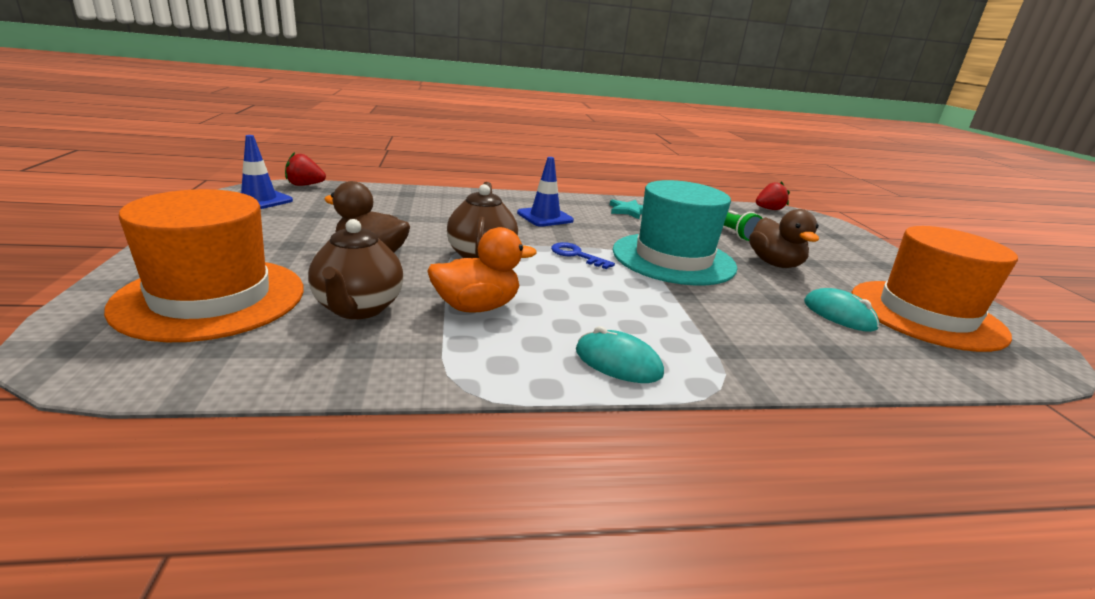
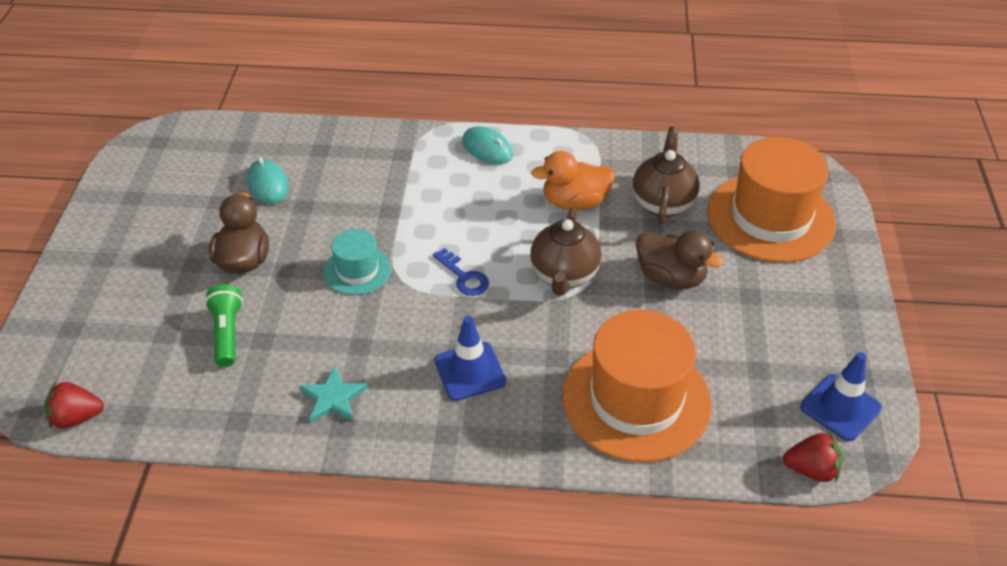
camera: 165 degrees left, 20 degrees up
(673, 258) = (357, 270): turquoise hat -> turquoise hat, size x0.50
(926, 314) = (181, 182): orange hat -> orange hat (636, 400)

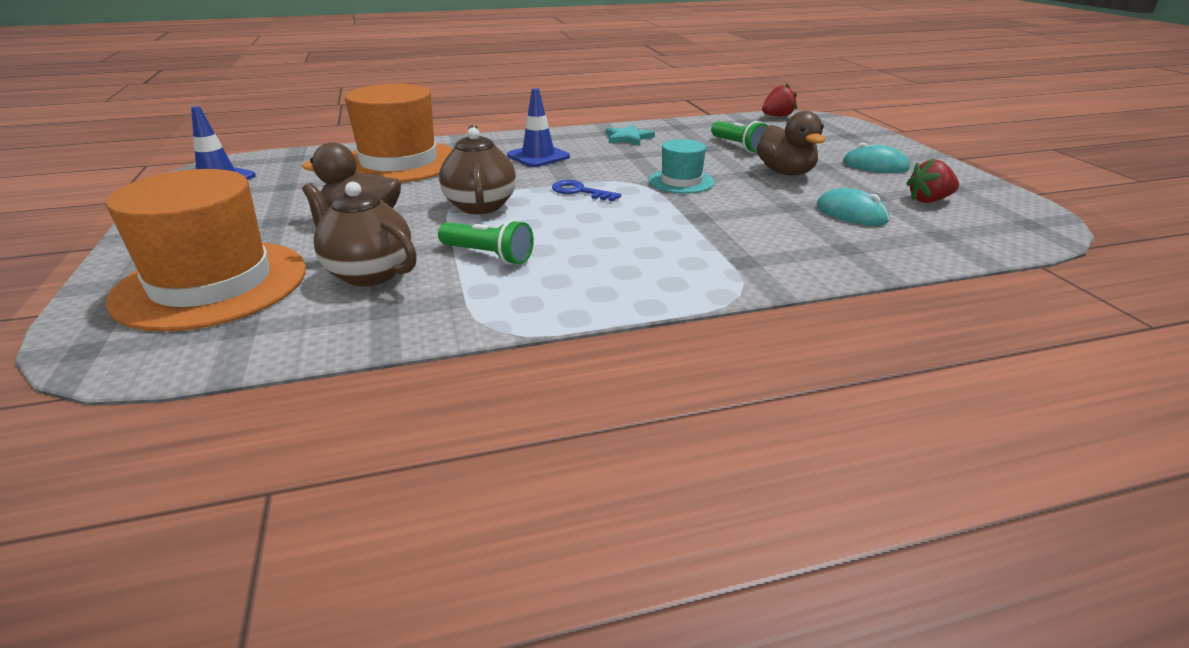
camera: 160 degrees right, 15 degrees down
(487, 148) = (639, 286): turquoise mouse -> turquoise mouse (875, 166)
(575, 202) = (488, 255): orange duck -> green flashlight
(662, 203) = (368, 273): brown teapot -> brown teapot turned 135 degrees clockwise
(811, 469) = (262, 156): red strawberry -> red strawberry (929, 200)

